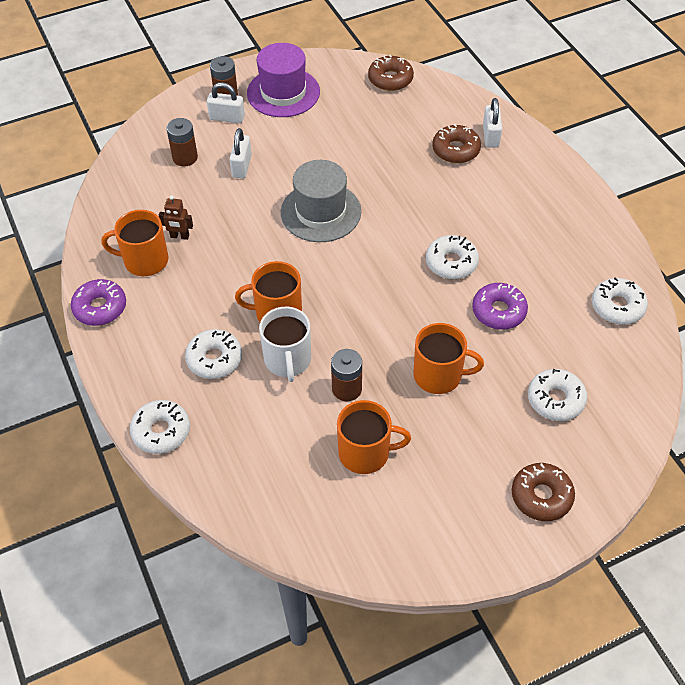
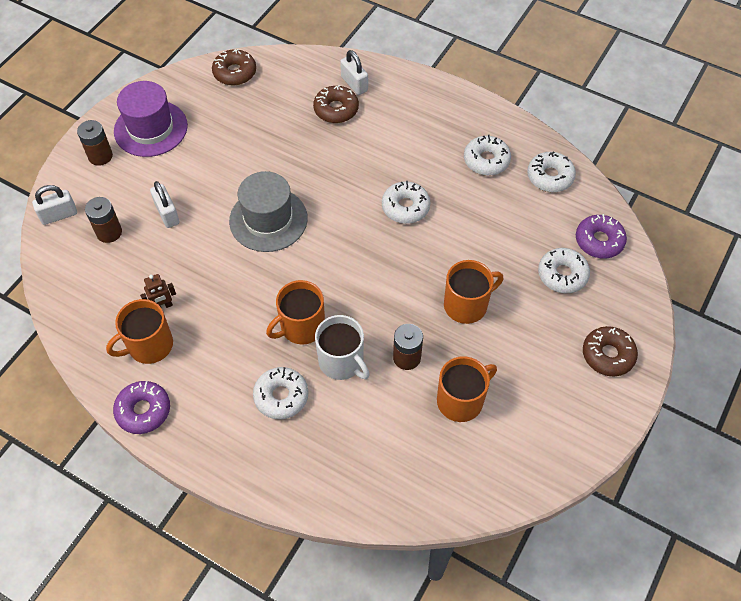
camera: 35 degrees left, 5 degrees up
(161, 431) = (287, 485): white donut -> white donut (486, 160)
(227, 118) = (118, 176): white padlock -> white padlock (59, 215)
(498, 311) = (470, 228): purple donut -> purple donut (599, 241)

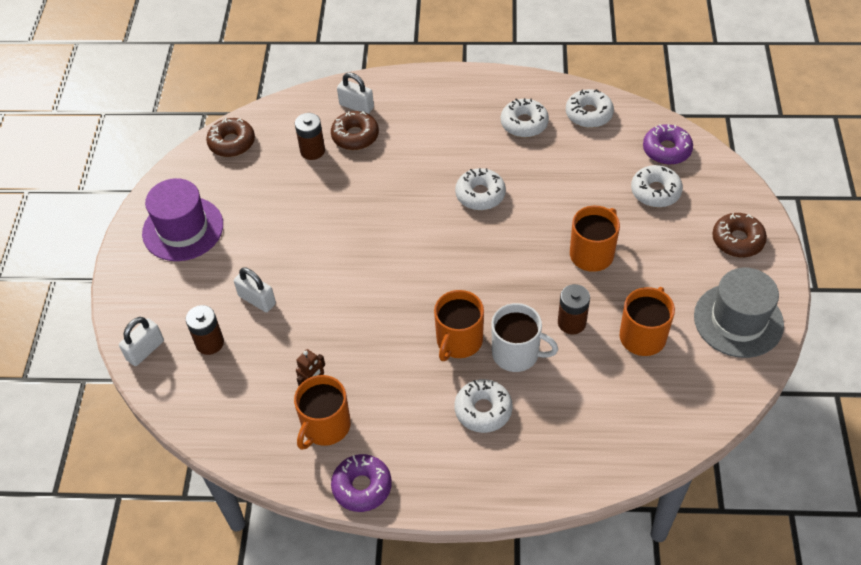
camera: 25 degrees left, 5 degrees down
(100, 156) = (149, 276): brown battery -> brown battery (312, 151)
(268, 219) = (360, 261): grey hat -> grey hat (738, 320)

